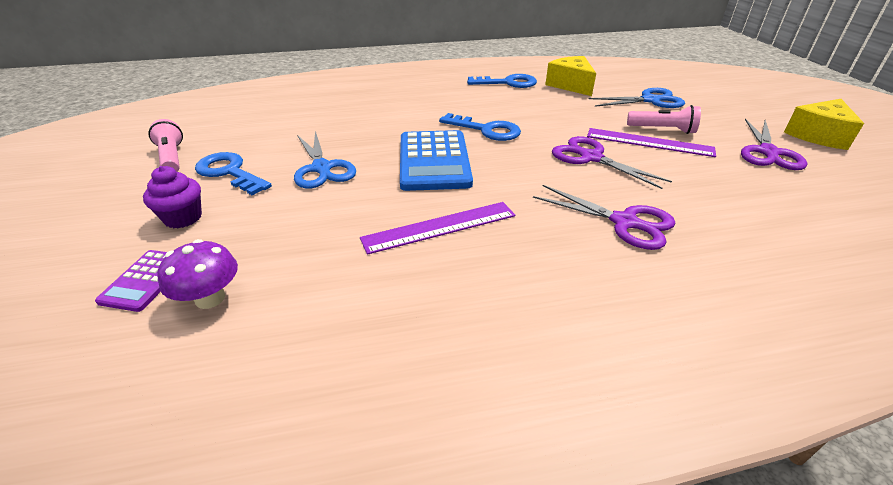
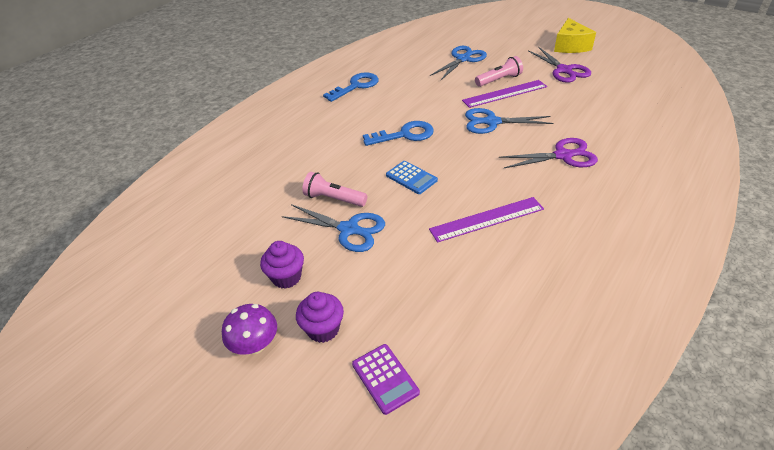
camera: 40 degrees left, 5 degrees up
(172, 158) = (210, 299): pink flashlight -> pink flashlight (334, 199)
(210, 298) = (444, 353): purple mushroom -> purple mushroom (255, 344)
(229, 172) = (286, 277): blue key -> purple cupcake
(434, 161) = (411, 178): blue calculator -> blue calculator, size x0.52
(439, 227) = (487, 219): purple ruler -> purple ruler turned 45 degrees clockwise
(570, 85) = (400, 68): yellow cheese -> none
(591, 157) = (492, 122): purple scissors -> blue scissors

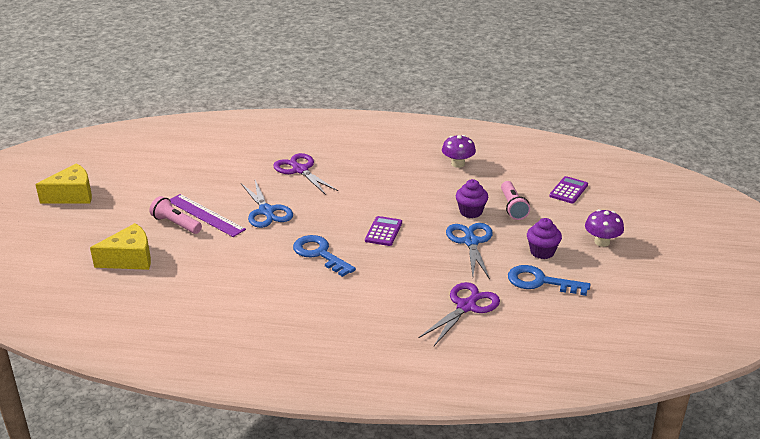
camera: 120 degrees left, 10 degrees down
(323, 329) = (563, 221): purple cupcake -> purple cupcake (471, 212)
(334, 199) = (443, 262): pink flashlight -> pink flashlight (512, 207)
(356, 86) = (235, 321): blue key -> blue key (540, 282)
(411, 178) = (383, 231): blue calculator -> purple calculator
(463, 59) = (130, 259): blue scissors -> yellow cheese
(487, 219) = (406, 187): purple ruler -> none
(520, 285) = (458, 164): none -> purple mushroom
(564, 70) = (137, 190): purple scissors -> purple scissors (466, 306)

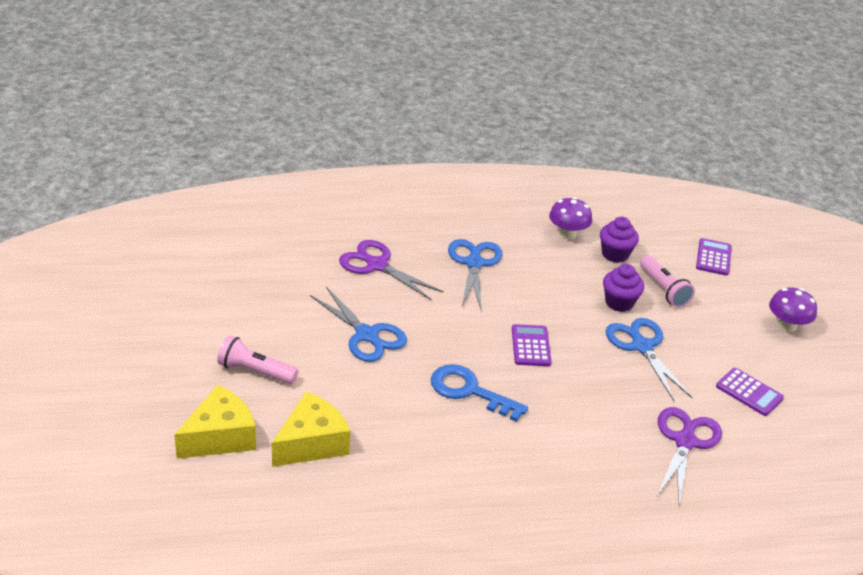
camera: 20 degrees left, 5 degrees up
(72, 195) = (81, 344): yellow cheese -> yellow cheese (312, 443)
(205, 215) = (288, 352): purple ruler -> none
(373, 176) = (474, 263): none -> blue scissors
(540, 282) = (749, 392): blue key -> purple calculator
(542, 252) = (729, 349): purple cupcake -> purple cupcake (615, 254)

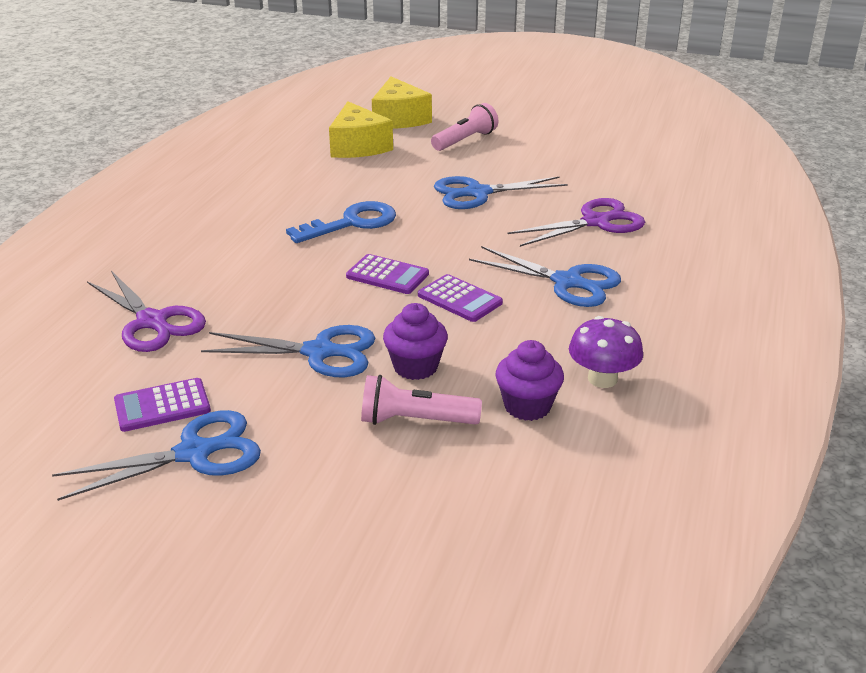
camera: 120 degrees right, 5 degrees down
(713, 257) = (460, 518): purple calculator -> purple calculator (460, 299)
(766, 360) = (194, 453): none -> blue scissors
(786, 325) = (237, 518): purple mushroom -> none

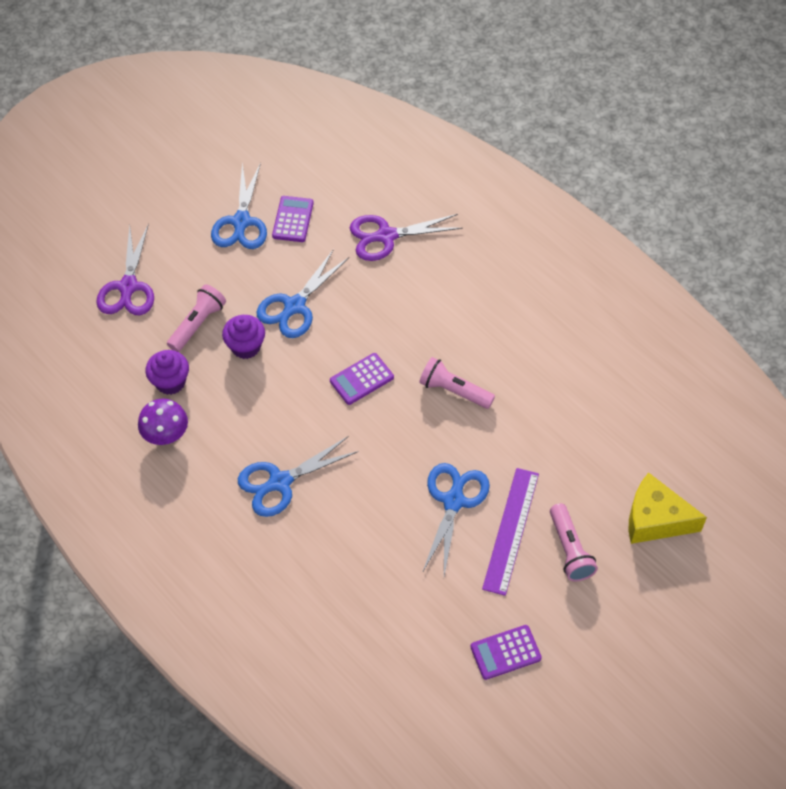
camera: 120 degrees right, 25 degrees up
(352, 223) = (454, 390): blue key -> pink flashlight
(358, 146) = (603, 456): yellow cheese -> none
(460, 299) = (303, 406): purple calculator -> purple calculator (505, 652)
(476, 164) = (510, 530): none -> purple ruler
(596, 222) = (351, 557): purple scissors -> purple scissors (128, 287)

